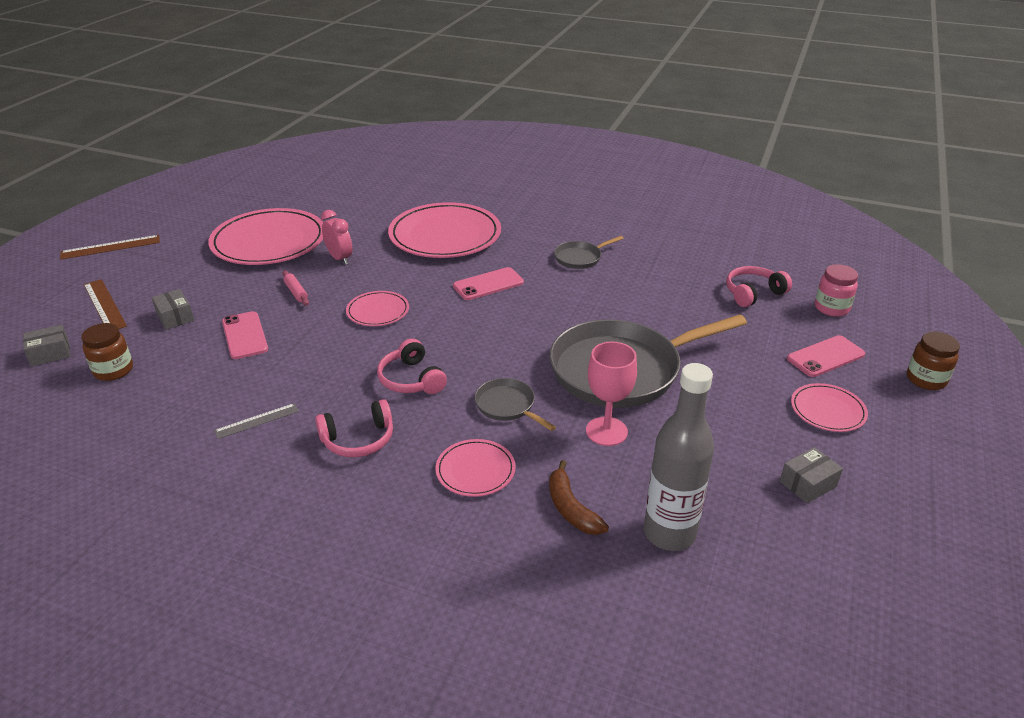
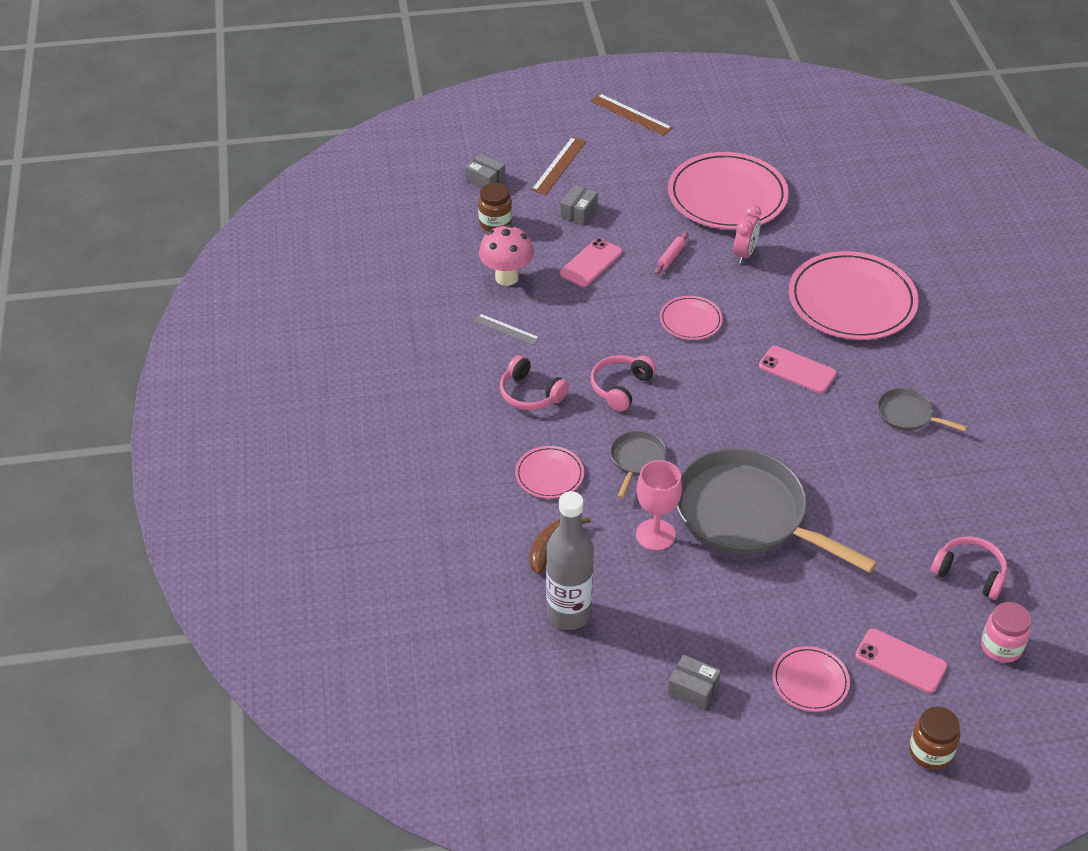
camera: 60 degrees right, 10 degrees up
(192, 392) = (506, 277): none -> pink mushroom

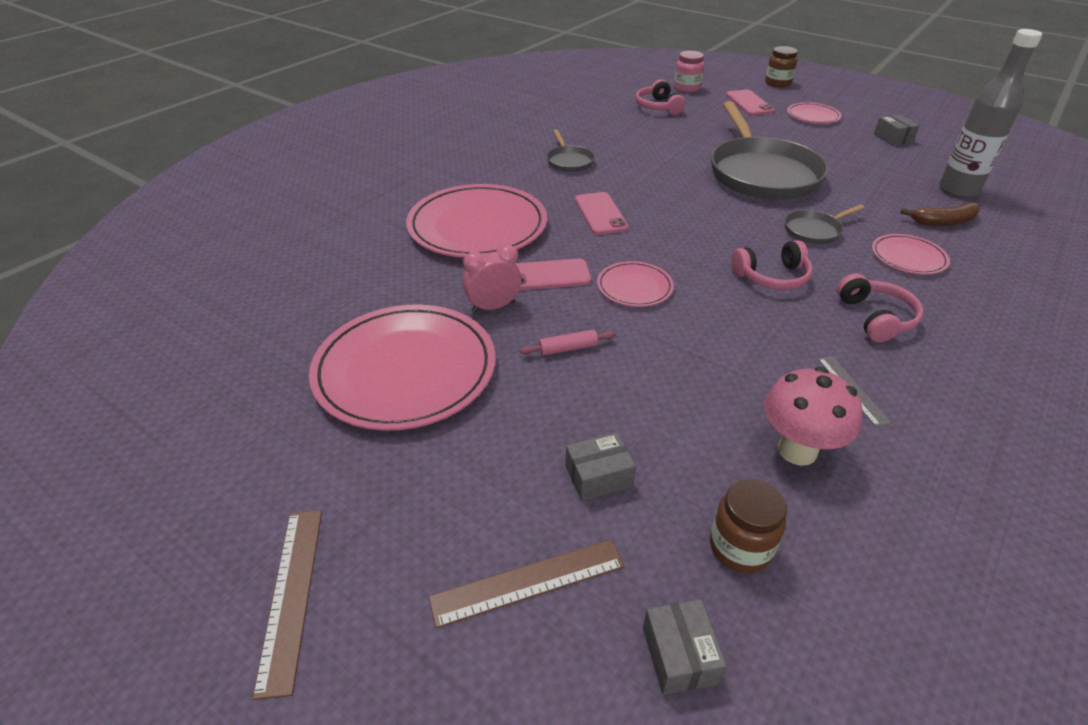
camera: 135 degrees left, 5 degrees down
(591, 263) = (666, 399): pink phone -> pink phone (547, 275)
(655, 535) = (846, 193): pink goblet -> none

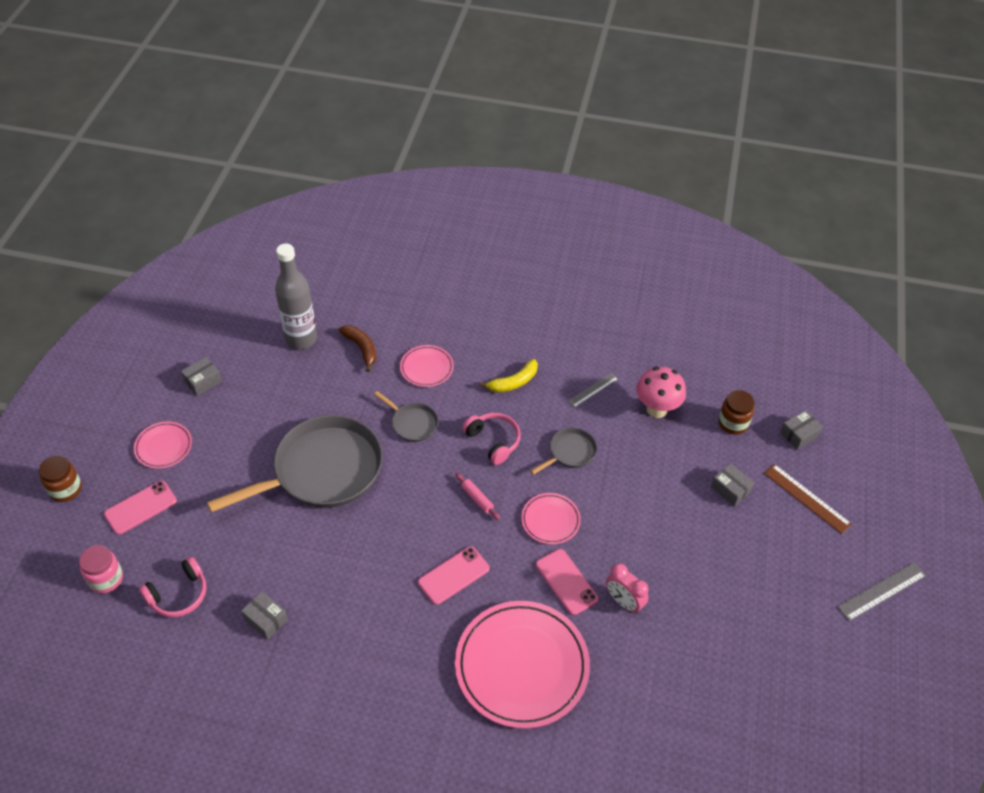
camera: 115 degrees left, 10 degrees up
(291, 595) = (882, 591): brown ruler -> grey ruler
(405, 370) = (718, 625): pink plate -> none
(568, 348) = (640, 538): pink rolling pin -> pink rolling pin (477, 499)
(569, 161) = (359, 638): grey pan -> grey pan (570, 452)
(614, 131) = (266, 619): none -> grey box
(876, 318) = (513, 382): pink headphones -> yellow banana

